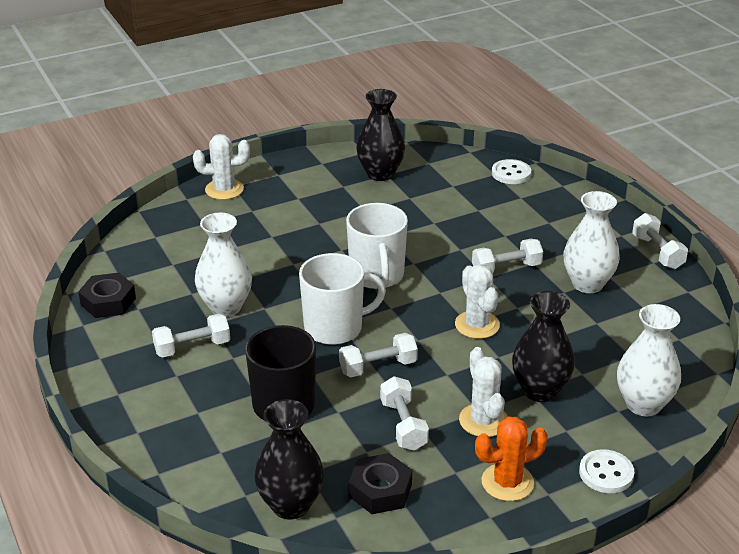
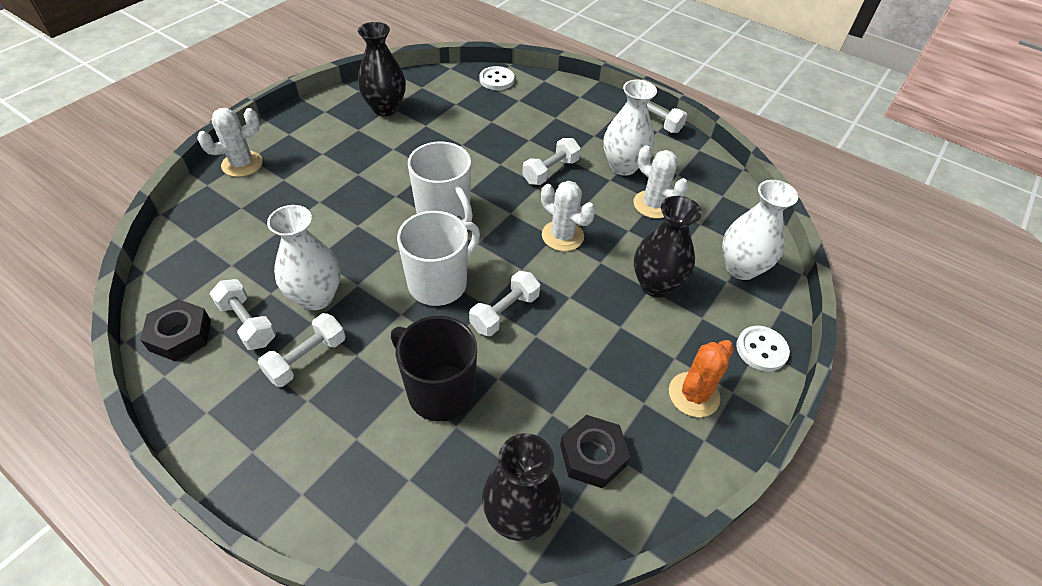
camera: 30 degrees left, 15 degrees up
(403, 425) = (567, 369): white dumbbell -> white dumbbell (247, 323)
(483, 420) = (631, 335): white cactus -> white cactus (653, 204)

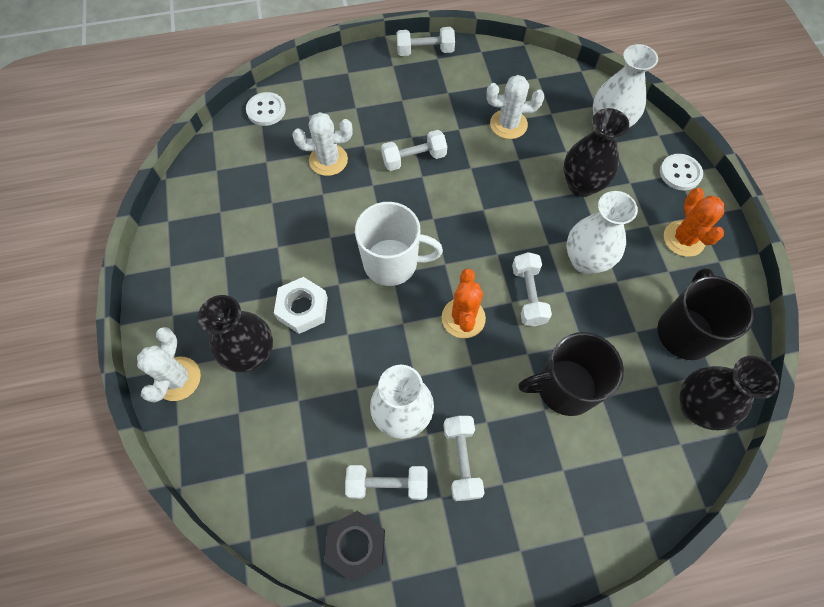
camera: 45 degrees left, 15 degrees up
(355, 189) = (302, 308): none -> white nut
(385, 108) = (217, 216): black vase -> black vase (251, 354)
(439, 283) = (463, 318): white mug -> orange cactus
(550, 171) = (414, 158): white dumbbell -> white dumbbell turned 75 degrees clockwise
(562, 236) = (488, 203): white cactus -> white cactus (328, 160)
(592, 455) = (684, 331): black nut -> black mug
(623, 166) = (453, 110): white vase -> white vase (585, 260)

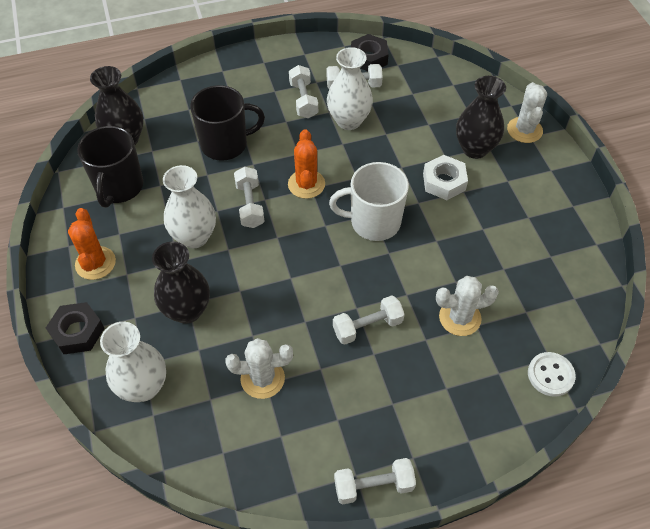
camera: 175 degrees right, 10 degrees down
(680, 173) = (77, 332): white button -> black nut

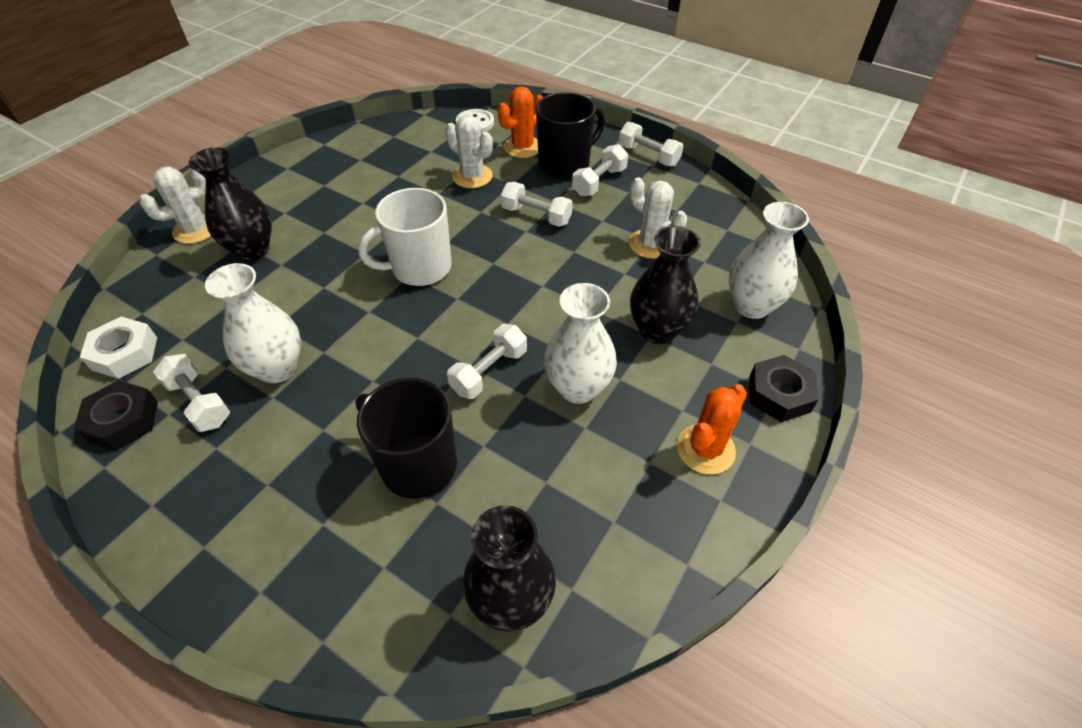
camera: 130 degrees left, 5 degrees down
(119, 187) = (593, 525): black mug -> black mug (565, 164)
(303, 100) = (266, 437): white dumbbell -> white dumbbell (599, 182)
(306, 184) = (415, 344): orange cactus -> orange cactus (522, 147)
(374, 222) = (420, 268): white mug -> white mug turned 105 degrees clockwise
(444, 182) = (321, 249): white nut -> white nut (125, 353)

